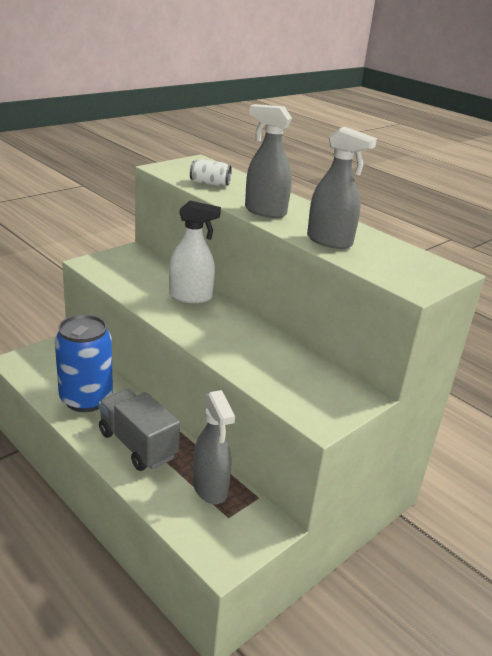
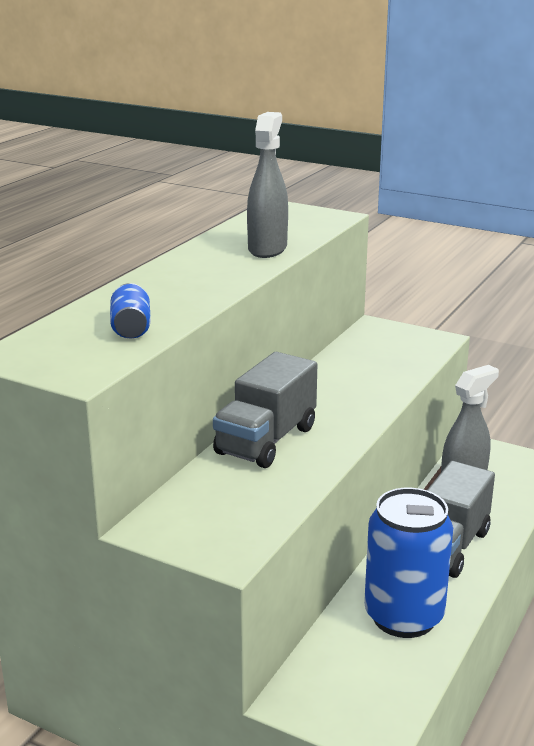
camera: 105 degrees left, 5 degrees down
(191, 297) = (266, 441): white spray bottle -> grey truck
(210, 184) = (131, 328): white can -> blue can
(265, 211) = (210, 284): grey spray bottle -> none

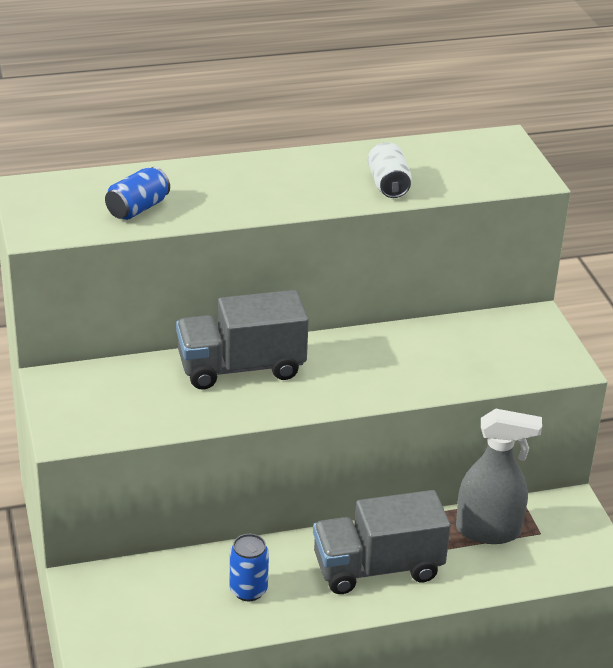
camera: 45 degrees right, 10 degrees up
(267, 249) = (388, 185): grey spray bottle -> white can
(403, 616) = (248, 590): blue can -> blue can, size x0.47

